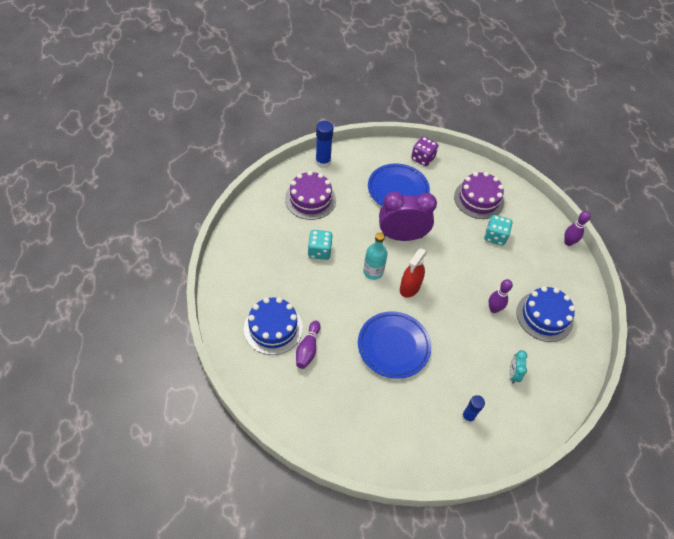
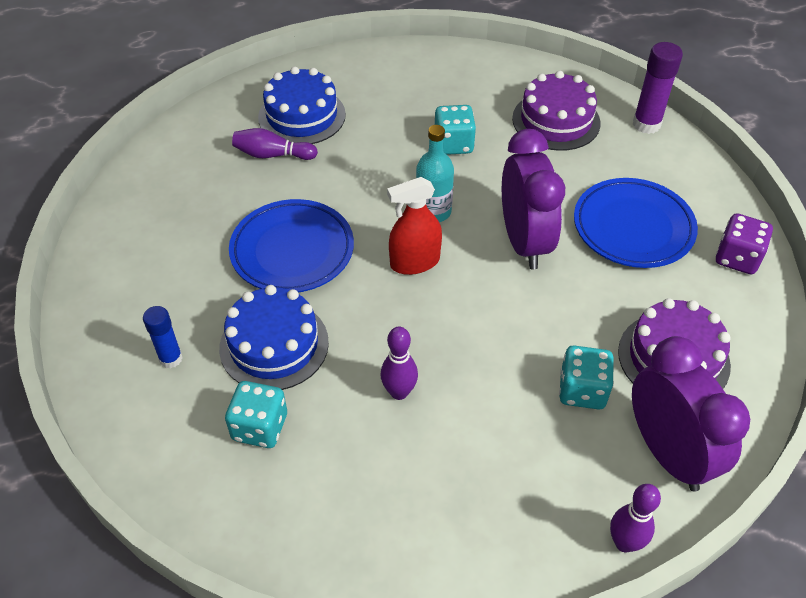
camera: 85 degrees right, 5 degrees down
(323, 162) = (646, 124): blue glue stick -> purple glue stick
(410, 287) = (415, 262): red spray bottle -> red spray bottle turned 45 degrees counterclockwise
(513, 374) = (260, 427): turquoise clock -> turquoise dice
(527, 216) = (667, 453): none -> purple clock
(544, 316) = (402, 485): blue cake -> blue cake (274, 345)

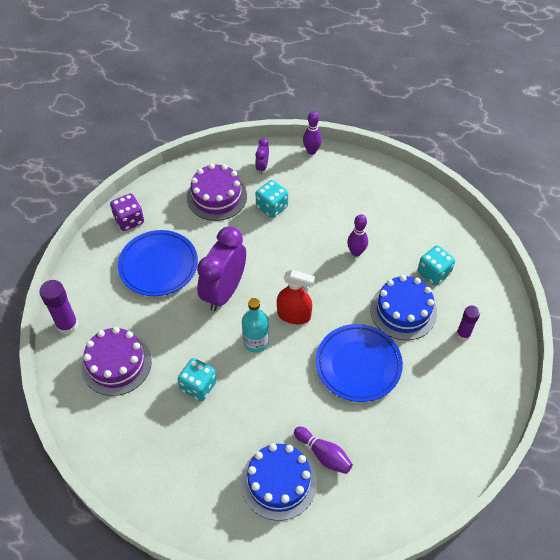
camera: 145 degrees left, 5 degrees up
(171, 358) = (463, 334): blue glue stick -> purple glue stick
(667, 453) = (262, 167): purple clock -> purple clock, size x0.45

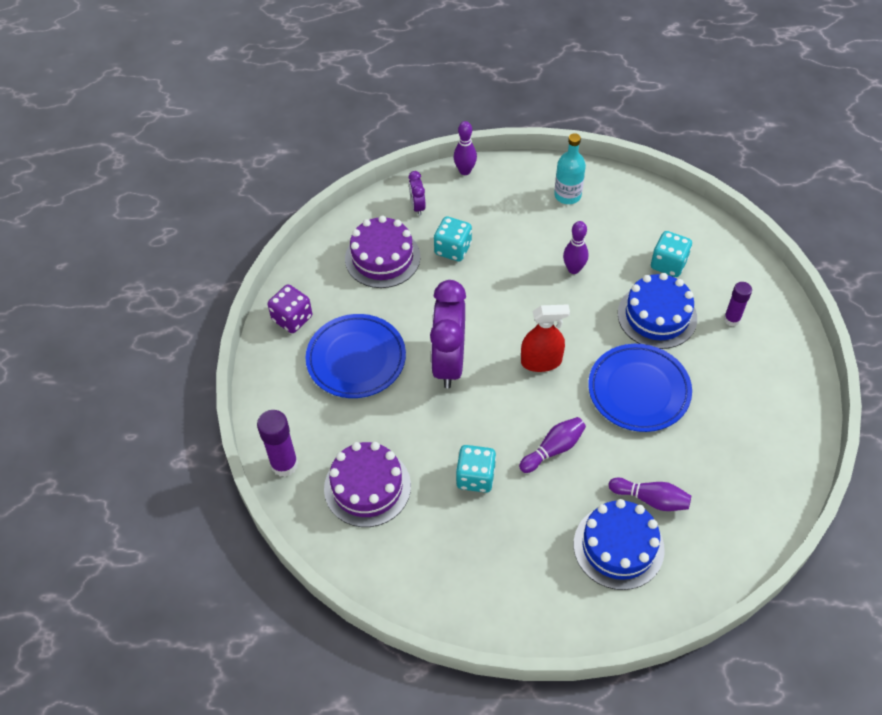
camera: 20 degrees left, 0 degrees up
(256, 342) = (514, 406): turquoise bottle -> turquoise bottle (567, 195)
(268, 386) = (553, 449): none -> purple bowling pin

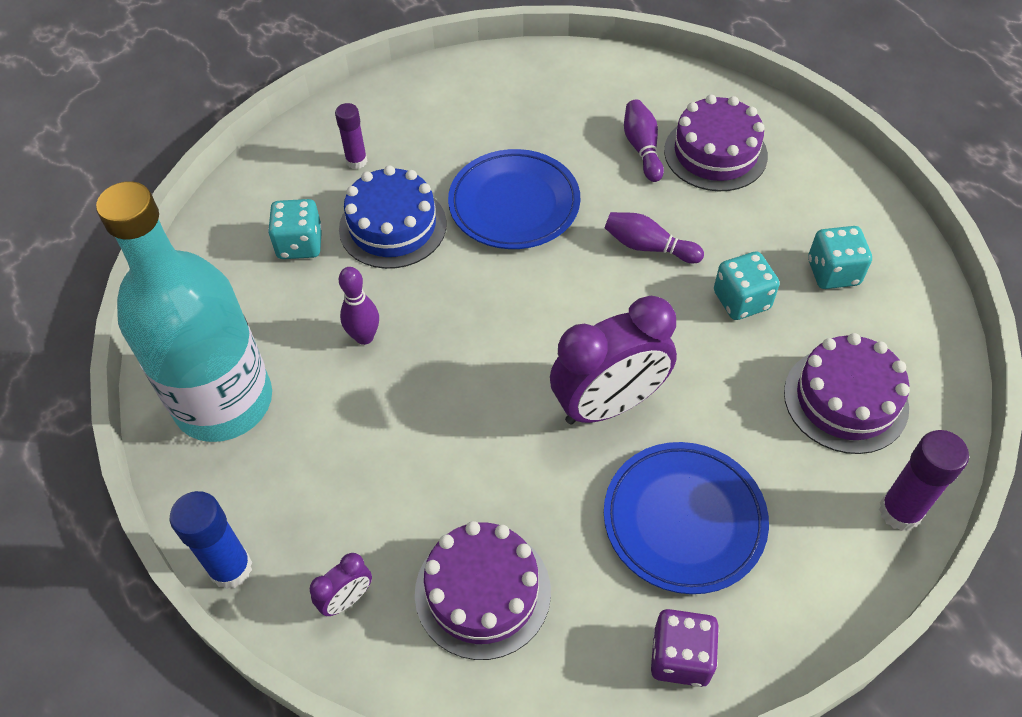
camera: 120 degrees left, 0 degrees up
(453, 249) = (409, 500): turquoise dice -> turquoise dice (833, 272)
(465, 171) = (231, 568): purple bowling pin -> blue glue stick
(541, 361) = (537, 308): red spray bottle -> none
(567, 195) = (223, 401): turquoise bottle -> turquoise bottle, size x2.21
(618, 546) = (715, 153): blue cake -> purple cake

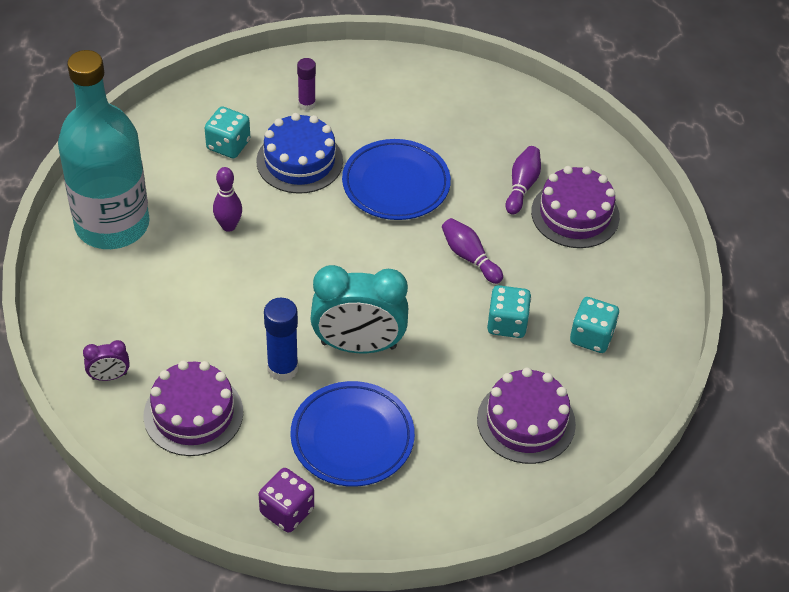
camera: 25 degrees right, 5 degrees down
(231, 568) = (53, 325): blue glue stick -> blue glue stick (282, 369)
(608, 404) = (358, 345): purple clock -> turquoise clock
(900, 511) = (502, 505): purple glue stick -> none

